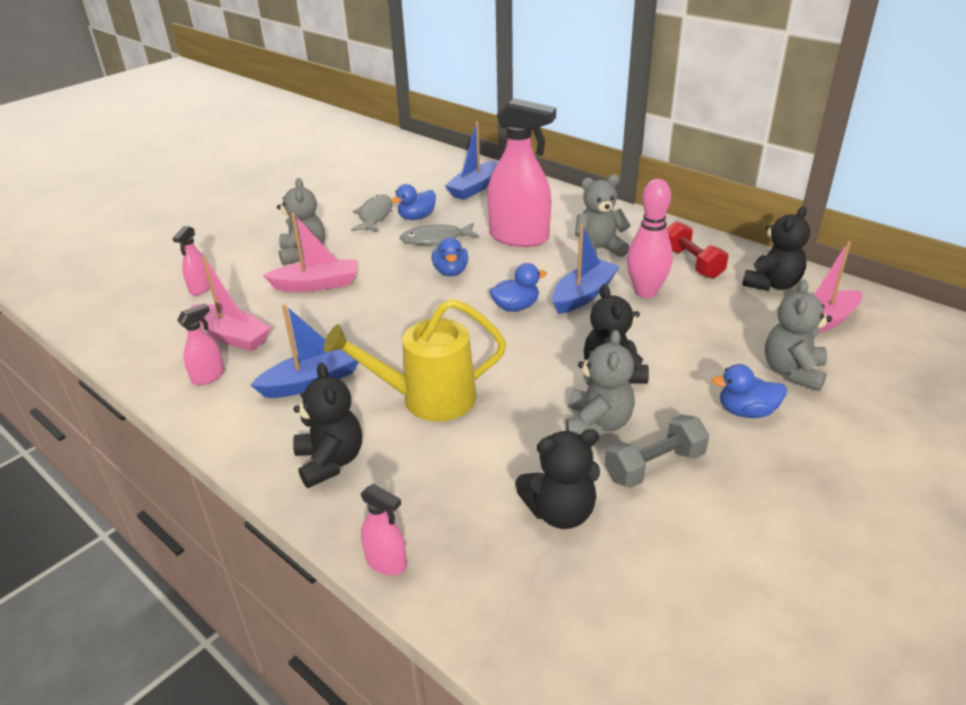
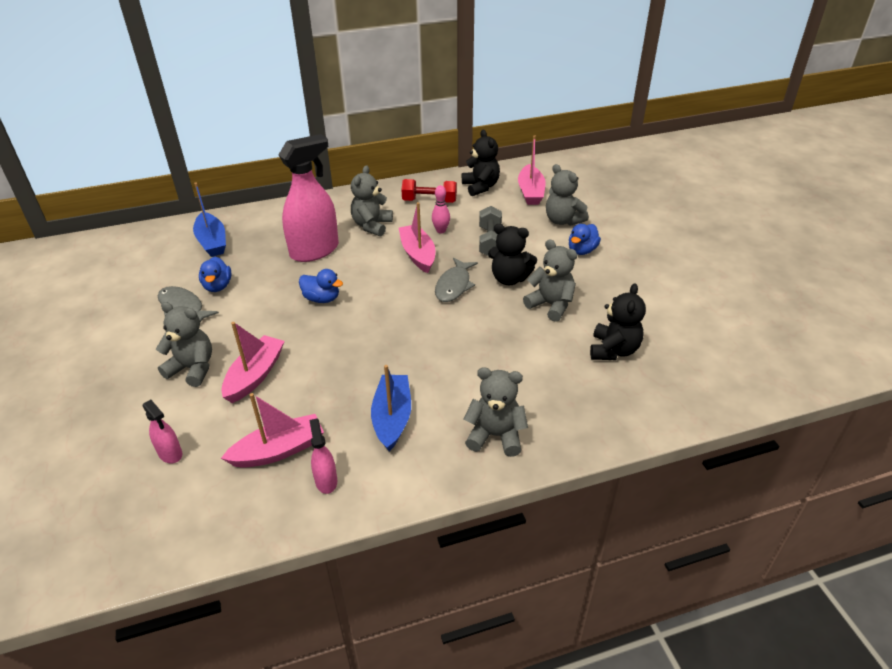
camera: 60 degrees left, 5 degrees up
(330, 461) = (495, 436): black teddy bear -> grey teddy bear
(386, 562) = (609, 438): pink spray bottle -> none
(427, 399) = (466, 365): yellow watering can -> none
(436, 239) = (266, 289): grey fish -> grey fish (454, 285)
(516, 307) = (401, 287): blue duck -> none
(583, 295) = (418, 254): blue boat -> pink boat
(645, 292) = (441, 230): pink bowling pin -> pink bowling pin, size x0.57
(654, 466) = (601, 301): grey dumbbell -> grey dumbbell (490, 242)

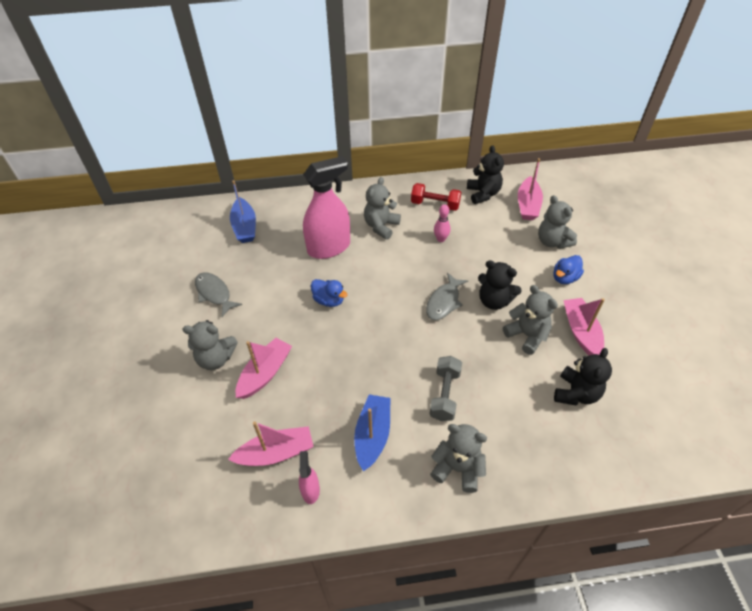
camera: 10 degrees right, 10 degrees up
(170, 453) = (190, 442): pink spray bottle -> none
(192, 368) = (216, 358): grey teddy bear -> grey teddy bear turned 150 degrees clockwise
(218, 286) = (244, 275): blue duck -> none
(418, 254) = (417, 263): pink boat -> pink boat (581, 332)
(490, 242) = (483, 257): grey dumbbell -> grey dumbbell (444, 394)

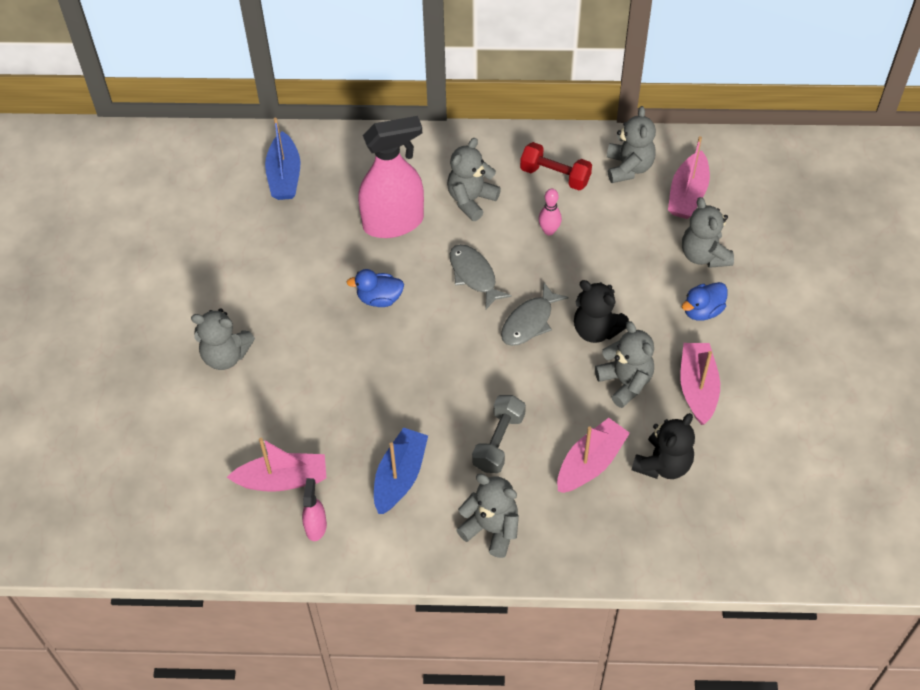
camera: 10 degrees right, 5 degrees up
(214, 293) = (233, 268): grey fish -> grey fish (474, 275)
(265, 373) = (283, 383): pink boat -> pink boat (590, 463)
(329, 300) = (379, 299): blue duck -> blue duck turned 135 degrees clockwise
(483, 194) = (628, 168): black teddy bear -> grey teddy bear

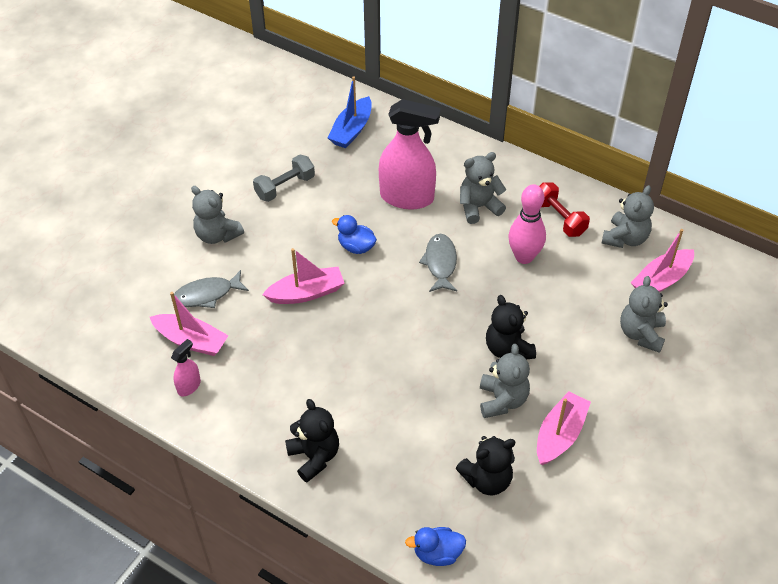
camera: 30 degrees right, 5 degrees down
(400, 476) = (275, 382): blue boat -> none
(491, 529) = (314, 456): grey teddy bear -> black teddy bear
(498, 442) = (368, 394): grey dumbbell -> grey dumbbell (285, 187)
(529, 322) = (458, 317): grey fish -> grey fish (207, 294)
(549, 231) = (524, 257): pink bowling pin -> pink bowling pin, size x1.76
(590, 463) = (428, 448): pink boat -> pink boat (306, 293)
(702, 311) = (608, 376): blue duck -> blue duck (437, 553)

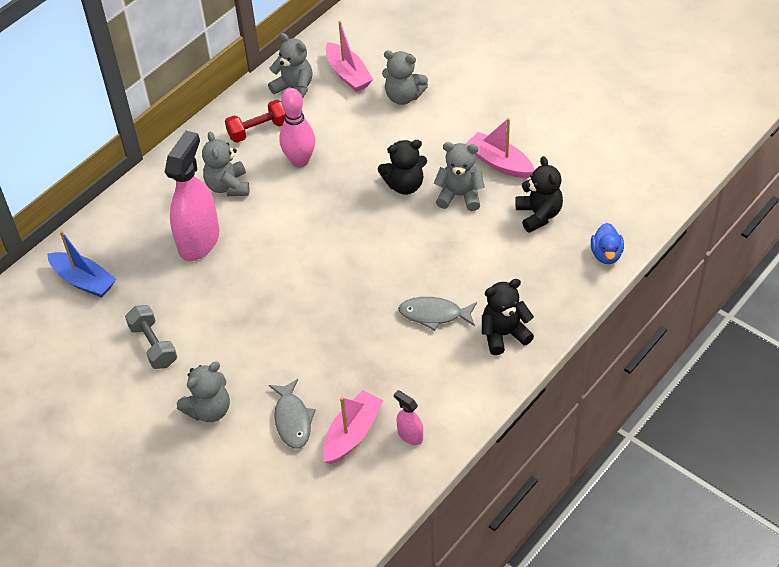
camera: 80 degrees left, 0 degrees up
(306, 293) = (308, 332): pink boat -> none
(356, 247) = (256, 287): blue duck -> none
(440, 263) = (293, 223): grey fish -> grey fish (434, 314)

